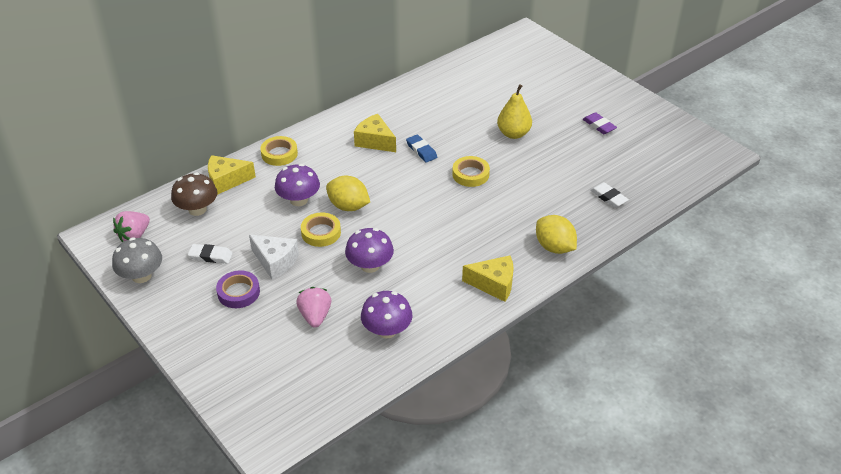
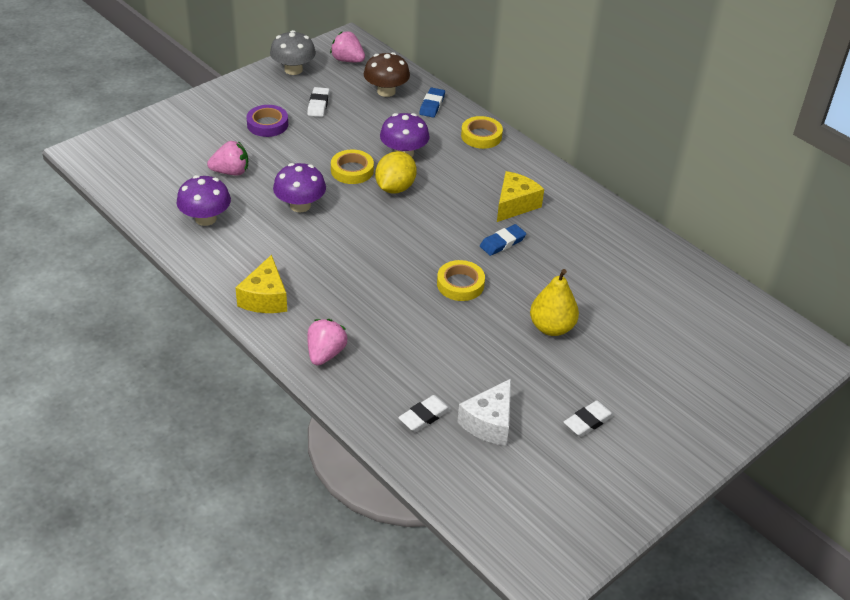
camera: 85 degrees right, 0 degrees up
(226, 181) = (432, 105): yellow cheese -> blue eraser
(275, 262) = (308, 143): white cheese -> white cheese (489, 423)
(554, 247) = (325, 354): yellow lemon -> pink strawberry
(599, 125) = (588, 421): purple eraser -> white eraser

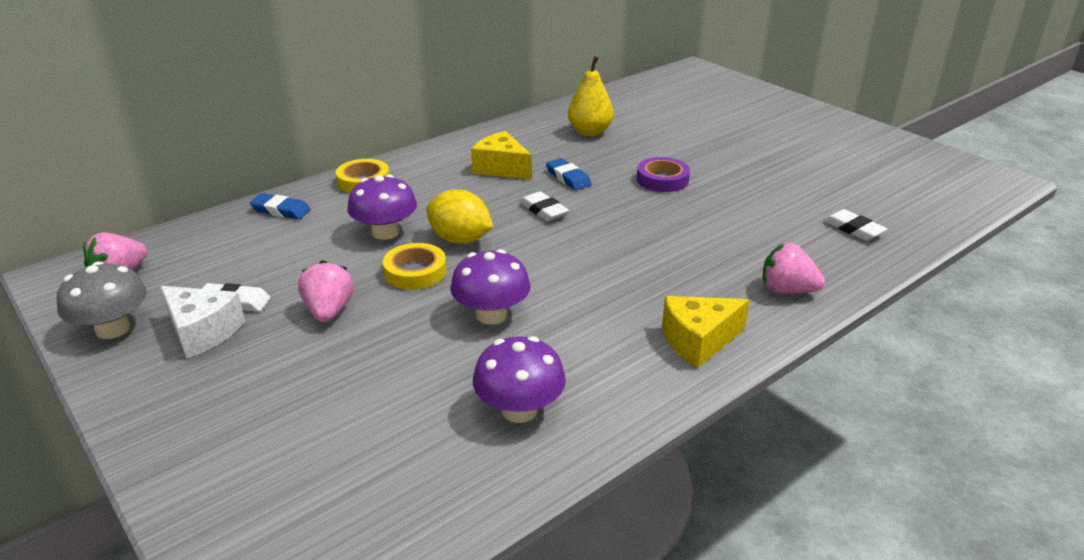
camera: 85 degrees left, 10 degrees down
(231, 172) = (395, 387): pink strawberry -> pink strawberry (329, 311)
(265, 298) = (698, 341): yellow cheese -> yellow cheese turned 150 degrees clockwise
(267, 124) = (269, 352): purple tape -> purple tape (662, 179)
(386, 91) = (228, 243): brown mushroom -> none
(460, 284) = (642, 203): yellow tape -> none
(489, 423) = (843, 196): white cheese -> white cheese (202, 332)
(551, 327) = (697, 160): yellow pear -> yellow pear (590, 132)
(588, 421) = (815, 152): white eraser -> white eraser (544, 210)

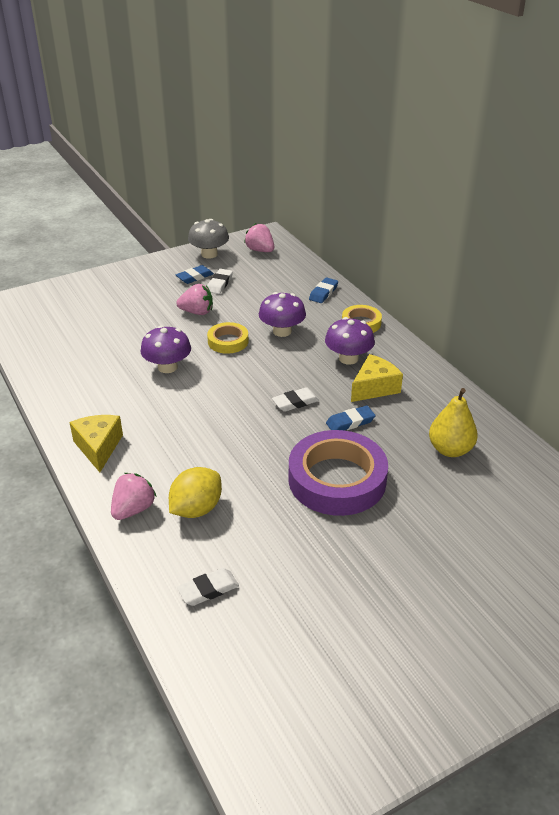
camera: 100 degrees right, 5 degrees up
(202, 332) = (195, 277): white cheese -> blue eraser
(460, 240) = (262, 360): yellow lemon -> yellow lemon (196, 509)
(519, 410) = (77, 369): purple mushroom -> purple mushroom (348, 358)
(662, 179) = (337, 479): purple tape -> purple tape, size x1.95

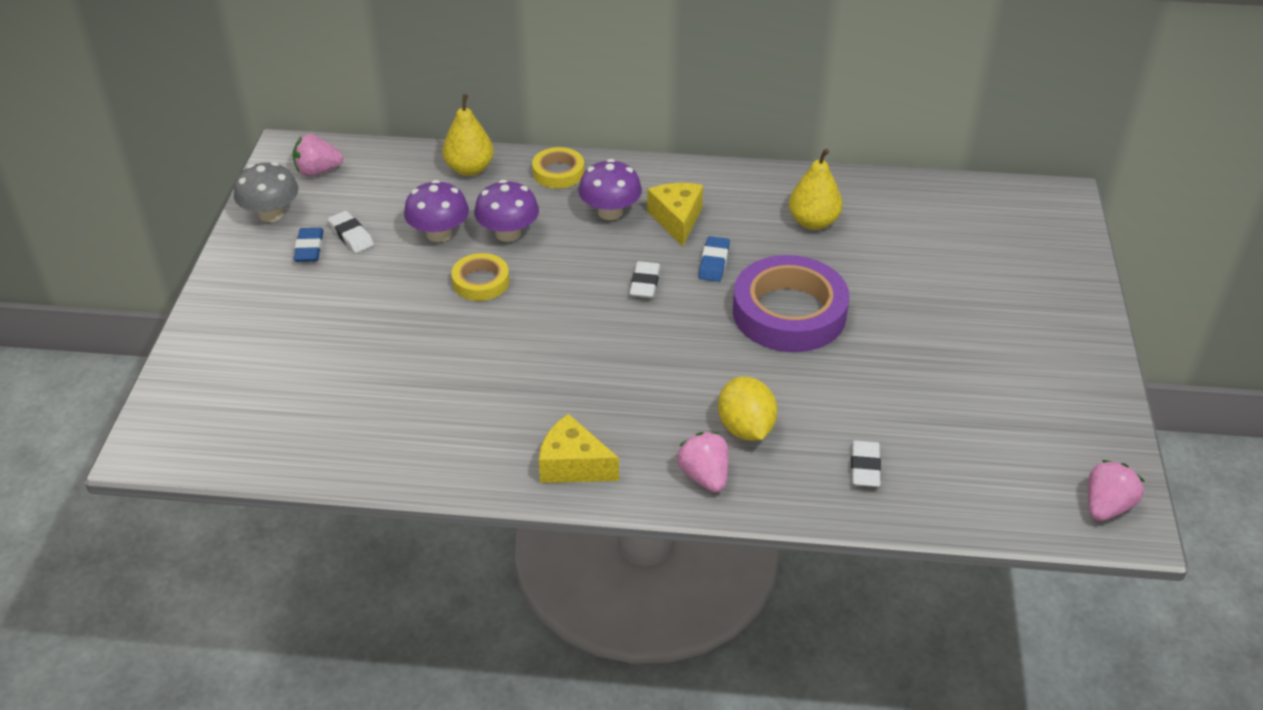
camera: 55 degrees left, 5 degrees up
(167, 367) = (477, 350): purple mushroom -> purple mushroom (439, 234)
(197, 312) = (391, 279): pink strawberry -> pink strawberry (1106, 506)
(323, 293) = (469, 169): blue eraser -> yellow pear

